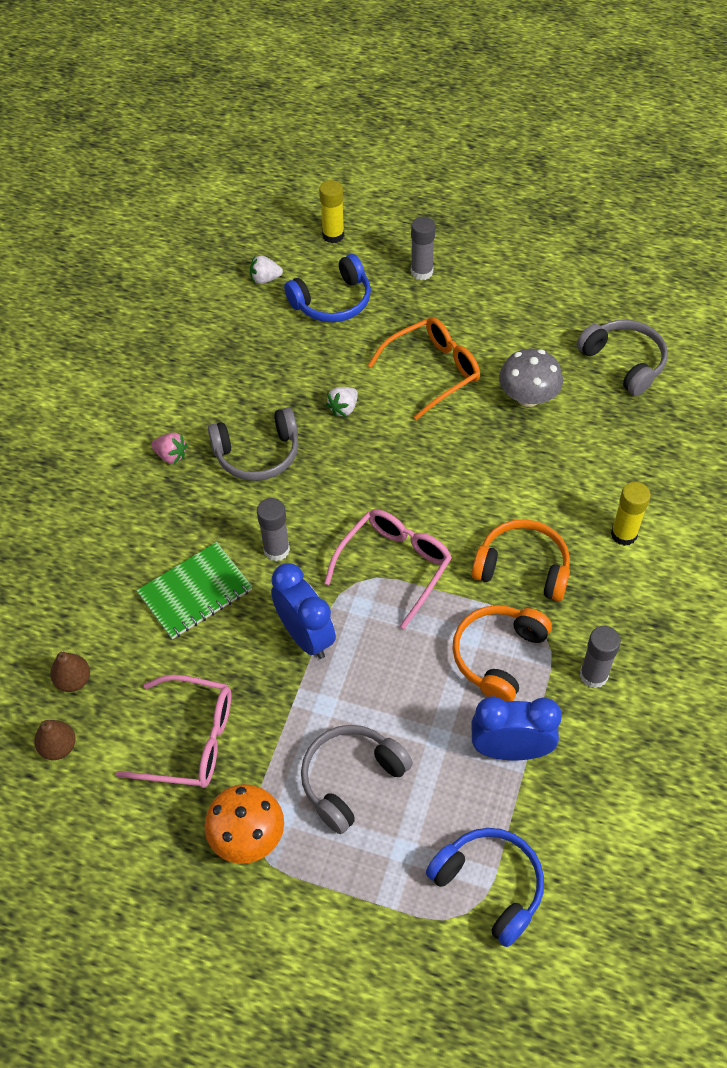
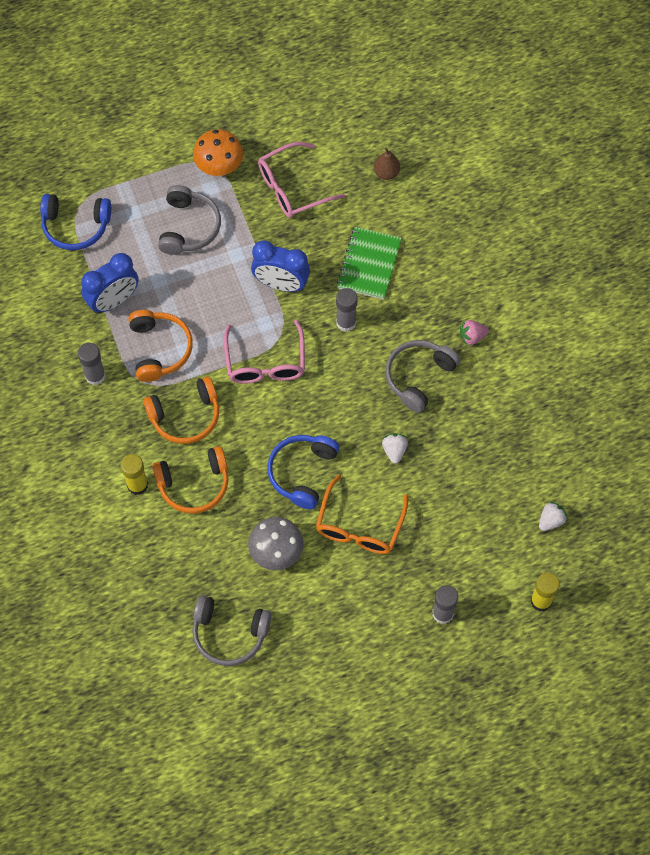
camera: 140 degrees right, 10 degrees up
(58, 747) = (358, 138): brown pear -> none
(333, 301) = (483, 536): blue headphones -> blue headphones (302, 472)
(564, 499) = (194, 485): none -> orange headphones

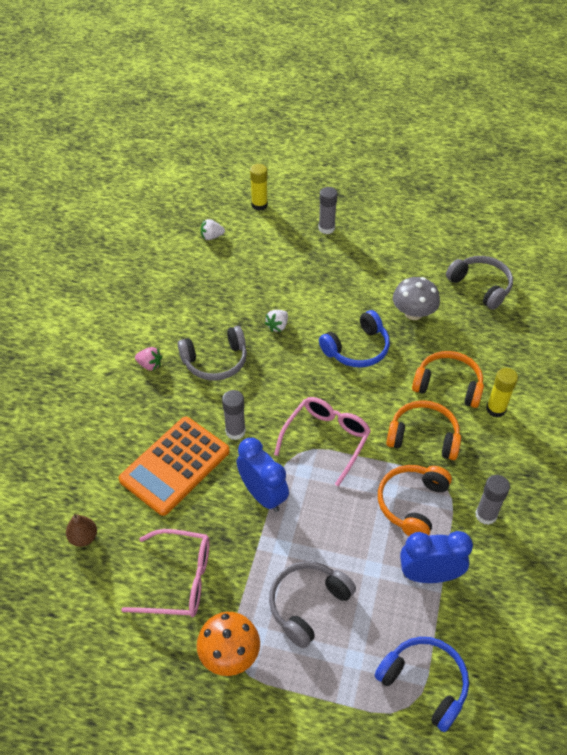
camera: 145 degrees left, 15 degrees down
(359, 526) = (341, 297): orange glasses -> none
(369, 264) = (175, 465): green notebook -> orange calculator

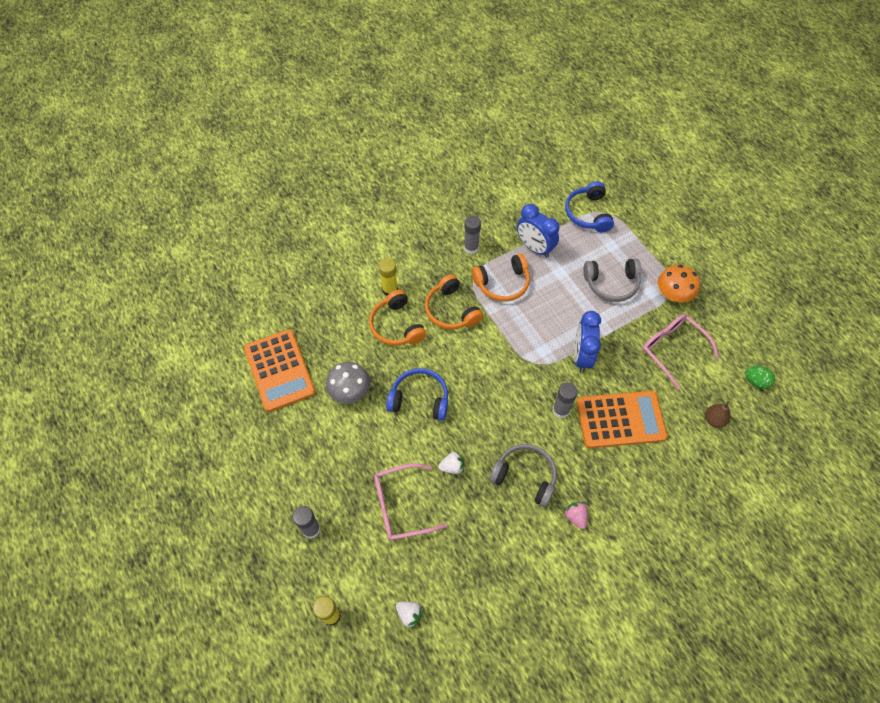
camera: 135 degrees left, 10 degrees up
(63, 618) = (755, 381): none -> green egg
(326, 439) = (509, 356): pink glasses -> pink glasses (401, 506)
(481, 286) = (279, 370): grey headphones -> orange calculator

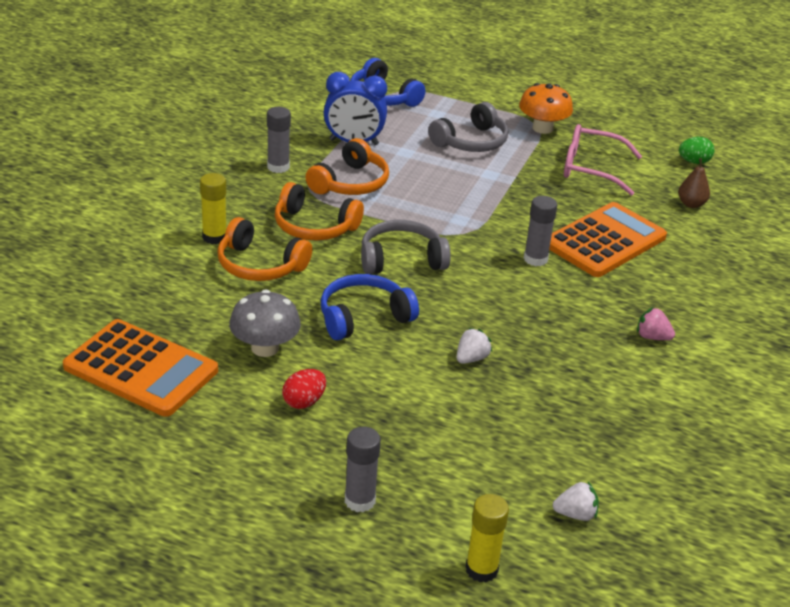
camera: 40 degrees left, 25 degrees down
(338, 443) = (304, 402): none -> red egg
(401, 506) = (451, 421): pink glasses -> none
(525, 476) = (561, 329): grey headphones -> grey headphones (401, 259)
(581, 356) = (506, 208): blue clock -> none

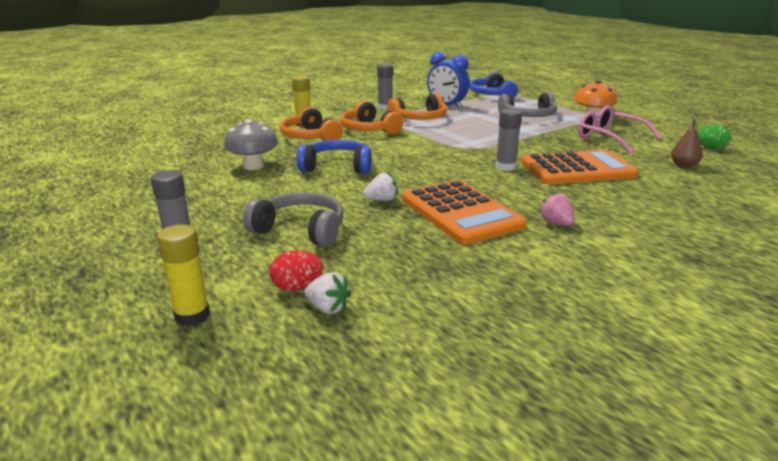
camera: 35 degrees right, 10 degrees down
(141, 369) = (171, 159): orange calculator -> orange calculator (461, 213)
(304, 402) = (233, 192): red egg -> red egg (297, 287)
(401, 259) = (404, 150): grey headphones -> grey headphones (301, 230)

